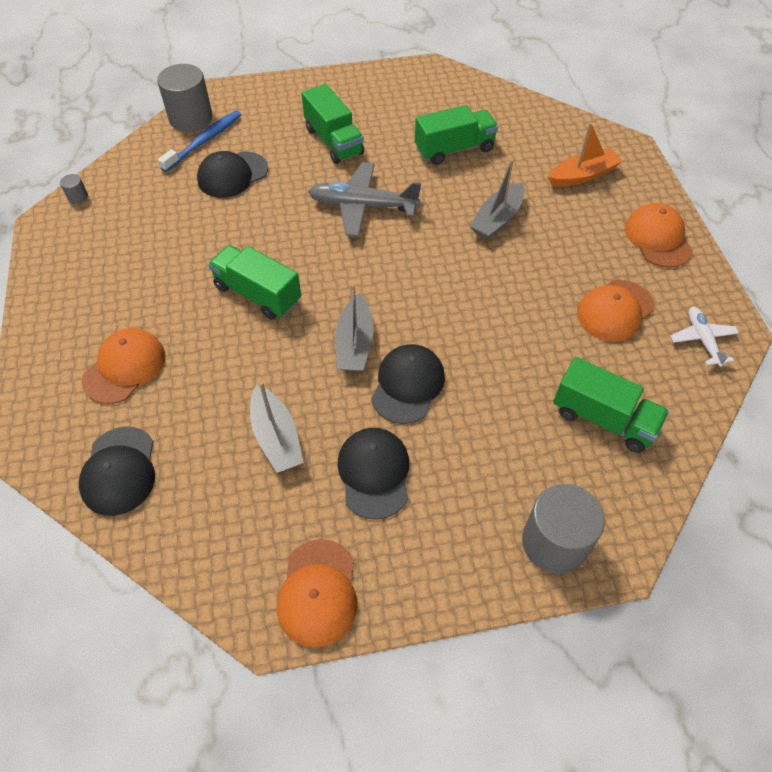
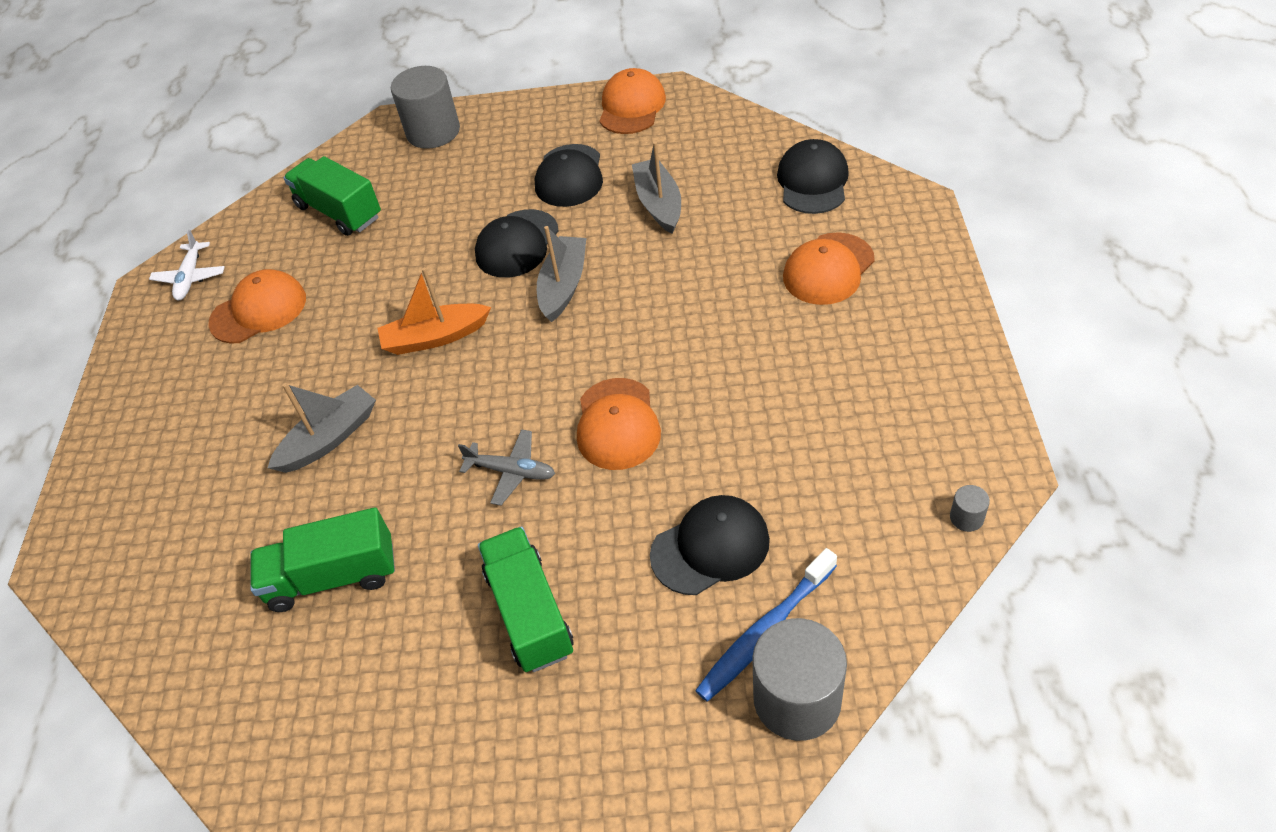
camera: 165 degrees left, 5 degrees down
(258, 294) = (673, 346): green truck -> none
(362, 206) = (511, 471): grey plane -> grey plane, size x0.58
(582, 175) = (168, 507): orange boat -> orange boat (435, 337)
(658, 238) = (142, 398): orange cap -> orange cap (617, 424)

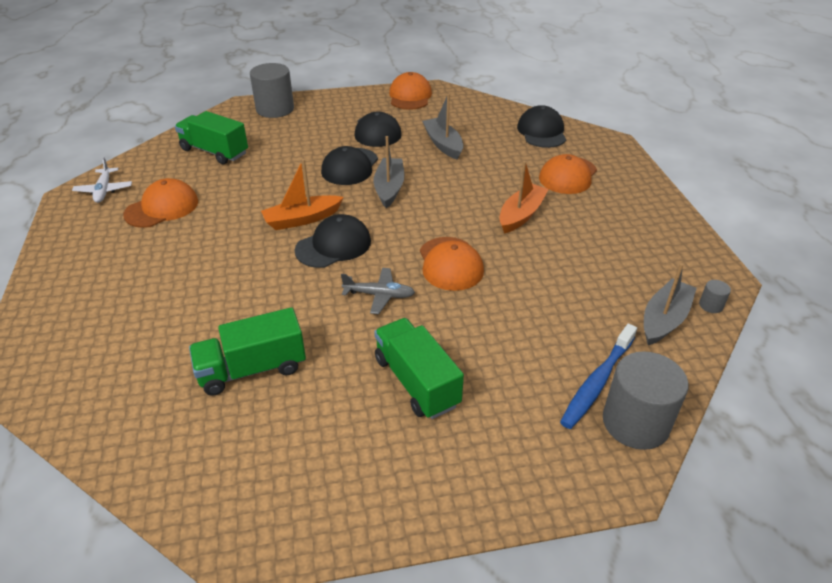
camera: 15 degrees left, 10 degrees down
(329, 438) = (232, 281): grey boat -> grey boat (664, 319)
(710, 547) = (540, 333): black cap -> black cap (333, 246)
(739, 341) = (521, 215): none -> orange boat

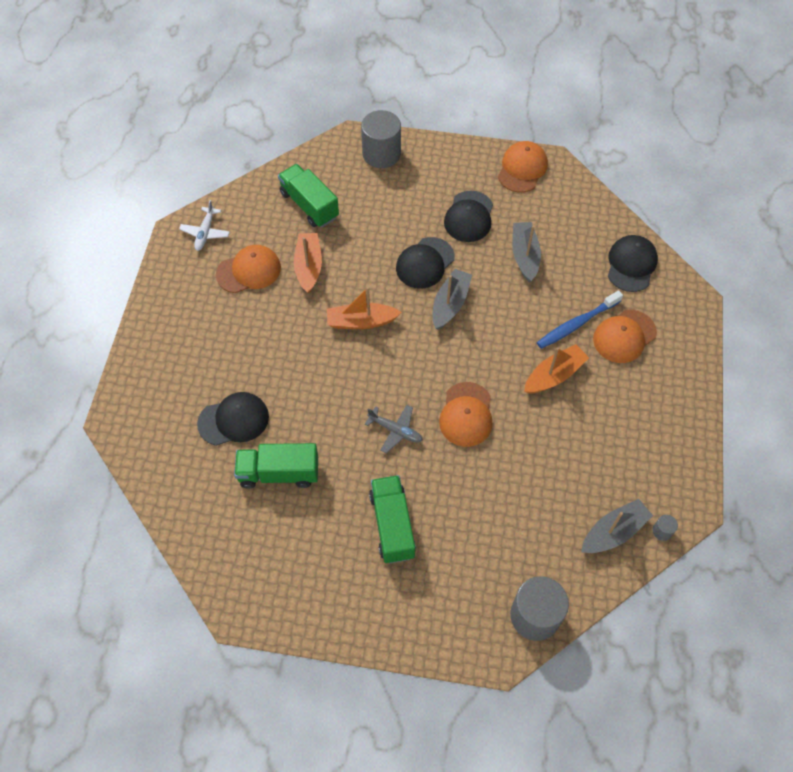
camera: 20 degrees right, 20 degrees up
(229, 192) = (308, 267): none -> orange boat
(333, 246) = (377, 362): black cap -> black cap (233, 420)
(597, 382) = (526, 571): blue toothbrush -> blue toothbrush (577, 324)

